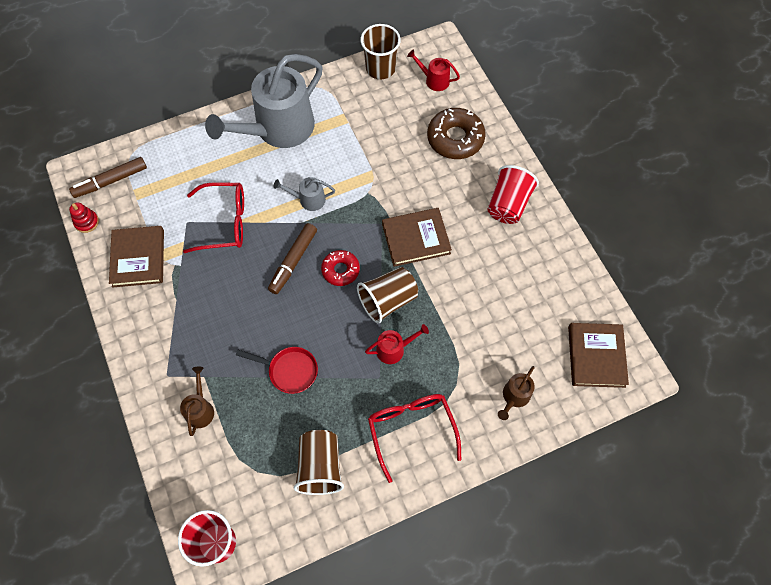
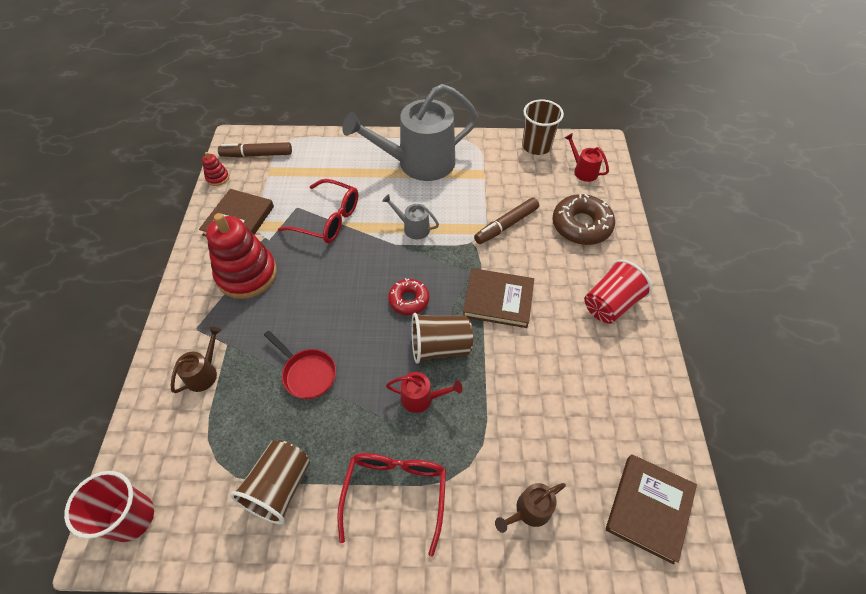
camera: 25 degrees right, 10 degrees down
(181, 307) = (247, 274): none -> red stacking toy
(293, 261) = (369, 275): brown marker -> brown marker (506, 225)

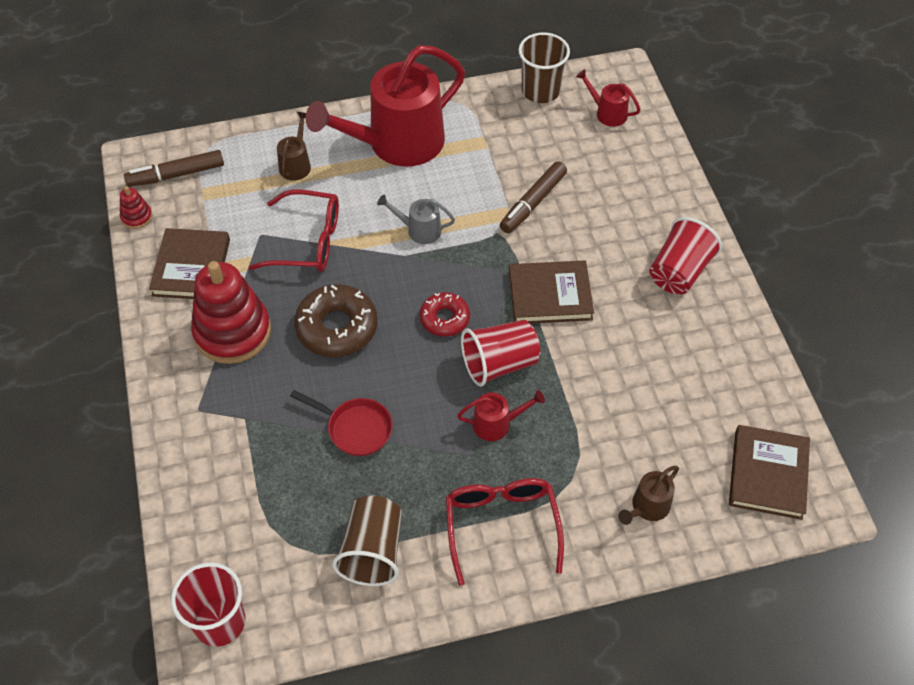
camera: 15 degrees left, 0 degrees up
(204, 373) = (232, 457): brown watering can -> brown watering can (296, 164)
(419, 163) = (397, 143): grey watering can -> red watering can
(440, 347) = (499, 364): brown cup -> red cup
(581, 225) = (623, 184): brown donut -> brown donut (337, 327)

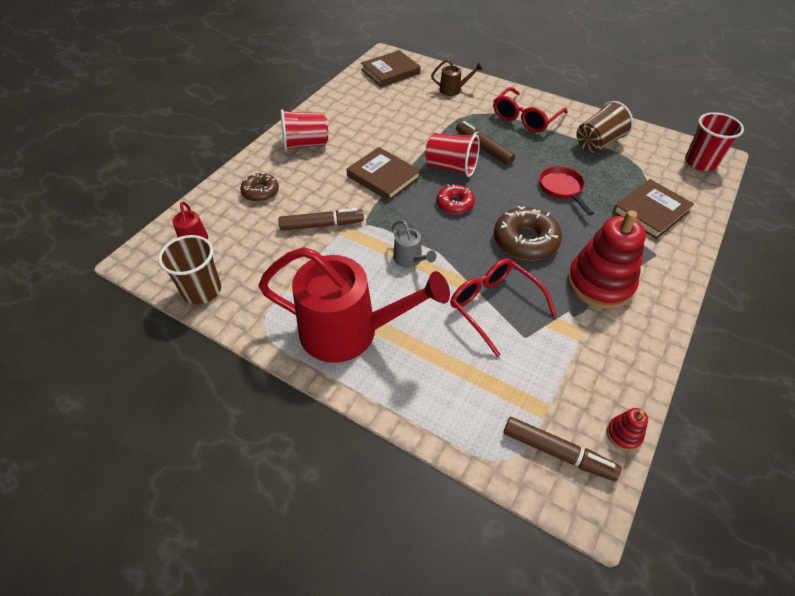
camera: 135 degrees left, 5 degrees down
(191, 267) = (601, 350): brown book -> brown book (651, 211)
(296, 164) = (443, 376): brown watering can -> none
(496, 424) = (483, 148): red watering can -> brown marker
(632, 190) = (260, 192): none -> brown donut

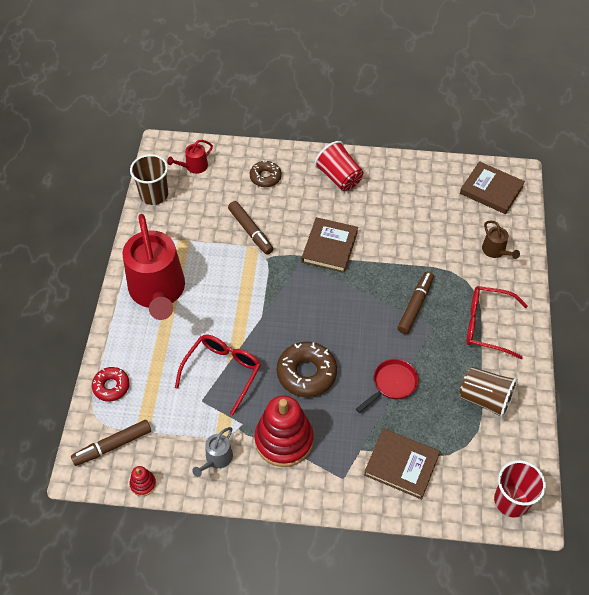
camera: 65 degrees right, 5 degrees up
(410, 259) = (244, 301): grey watering can -> grey watering can (217, 459)
(451, 167) = (371, 290): red cup -> none
(455, 204) = (324, 309): red donut -> red donut (111, 386)
(557, 452) = (112, 445): brown marker -> brown marker turned 60 degrees clockwise

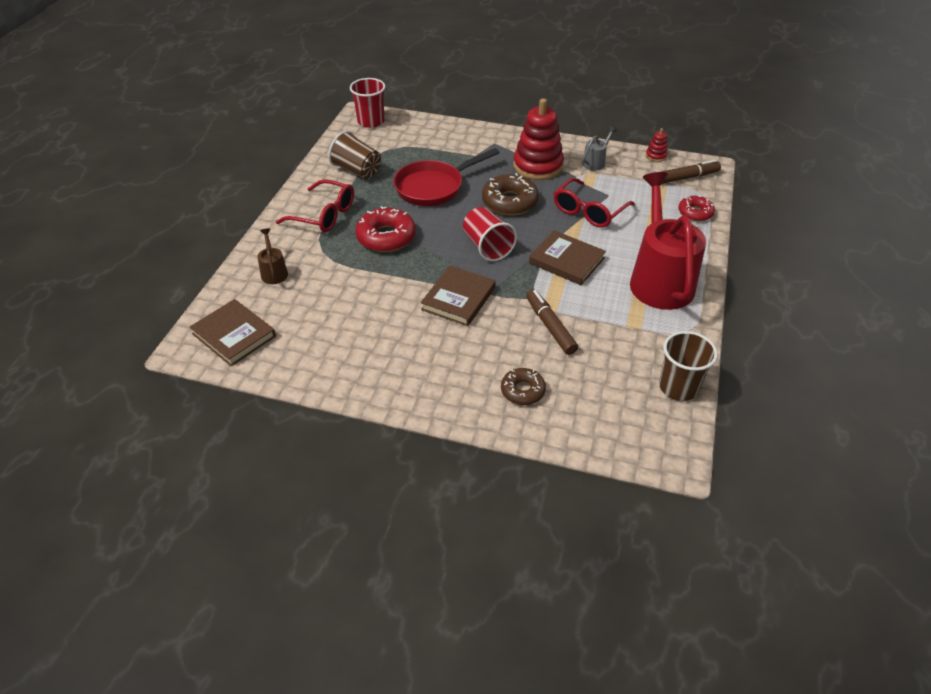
camera: 170 degrees left, 10 degrees down
(194, 166) = (624, 420): red watering can -> none
(339, 177) = (422, 377): red cup -> red cup (487, 247)
(392, 384) = (434, 187): red pan -> red pan, size x1.67
(401, 465) = (445, 145): brown book -> brown book (566, 261)
(415, 305) = (386, 237): brown marker -> red donut

